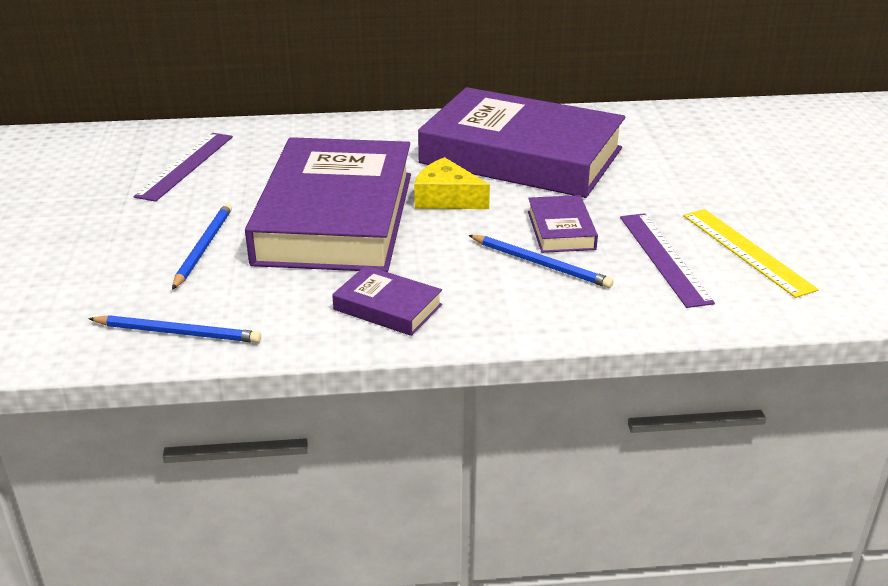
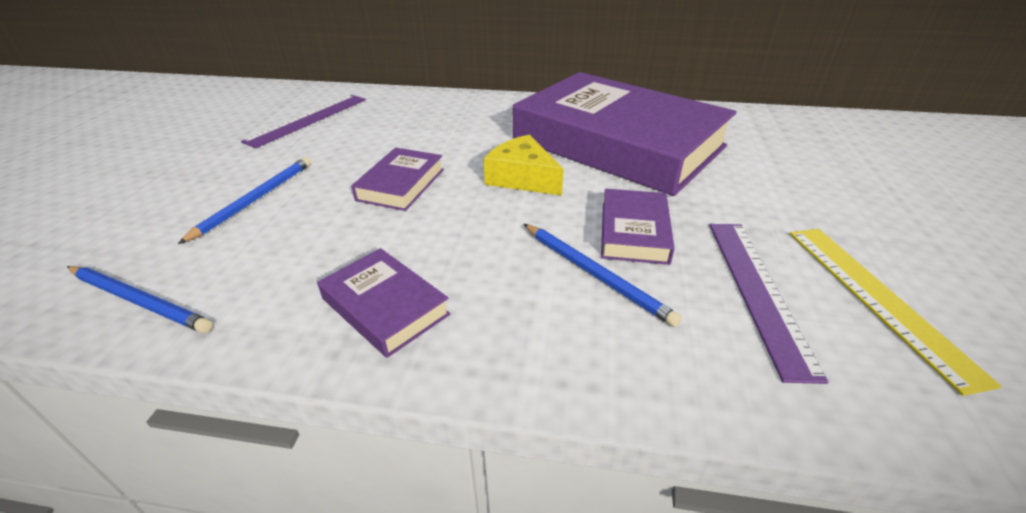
camera: 15 degrees right, 5 degrees up
(335, 217) = (401, 184): purple book -> purple book, size x0.41

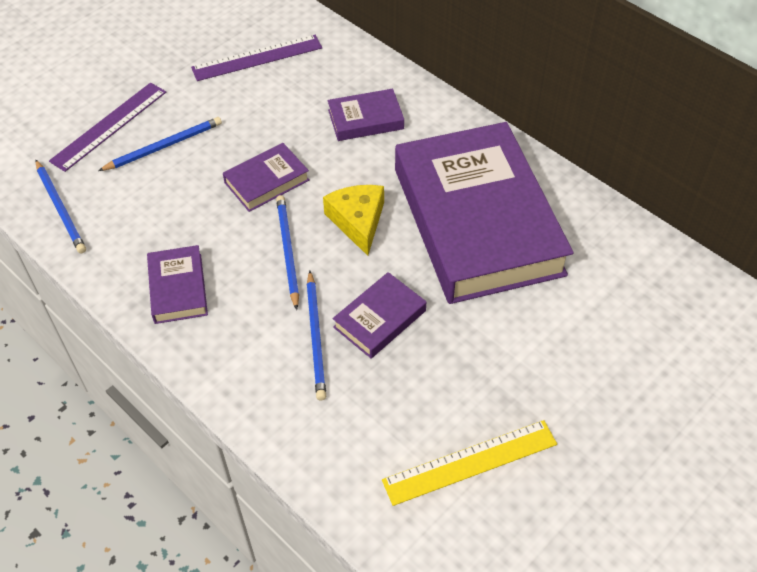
camera: 35 degrees right, 15 degrees up
(451, 122) = (365, 119): none -> purple book
(481, 222) = (287, 251): none -> blue pencil
(758, 290) = (401, 410): purple ruler -> purple ruler (109, 126)
(876, 298) = (470, 462): yellow ruler -> yellow ruler turned 45 degrees clockwise

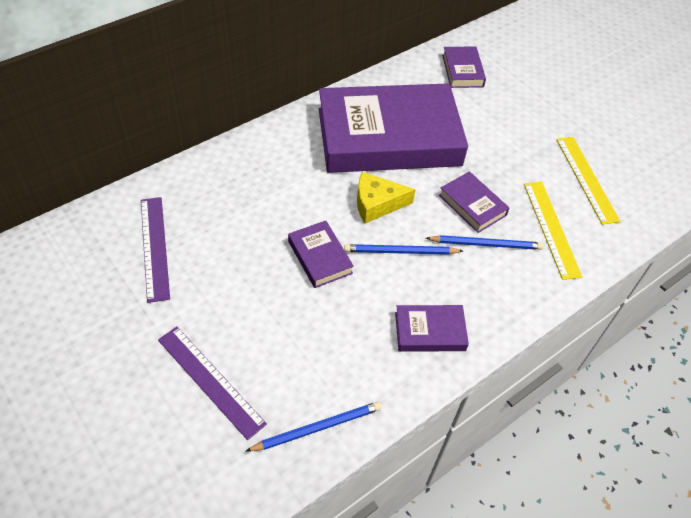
camera: 85 degrees left, 0 degrees up
(164, 146) = (254, 333): blue pencil -> none
(359, 413) = (551, 228): none -> yellow ruler
(365, 119) = (264, 182): purple book -> purple book (462, 71)

